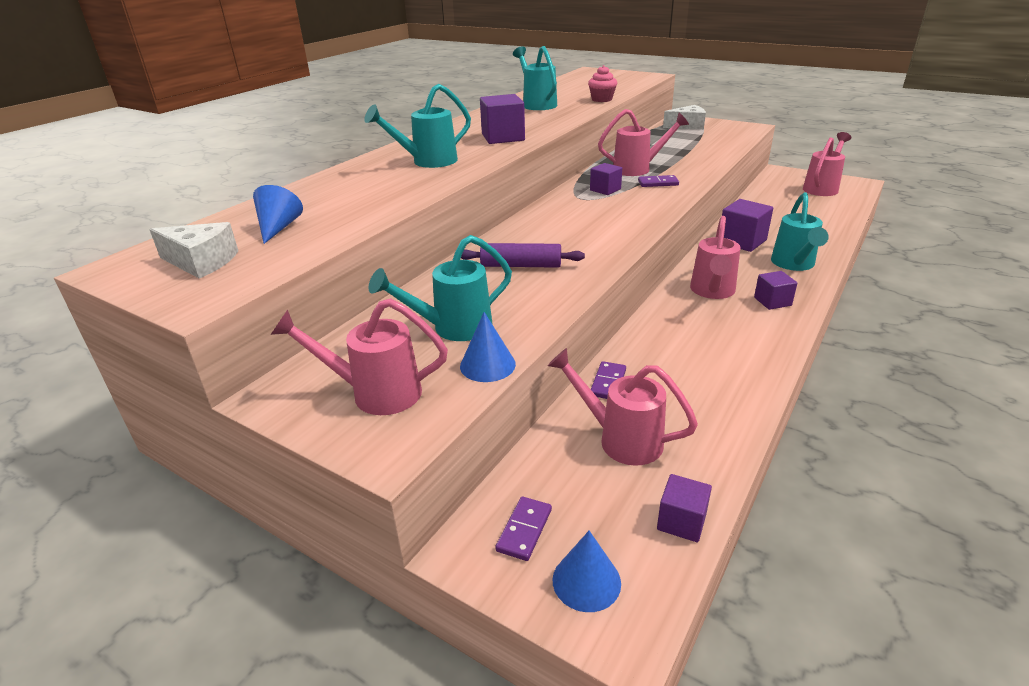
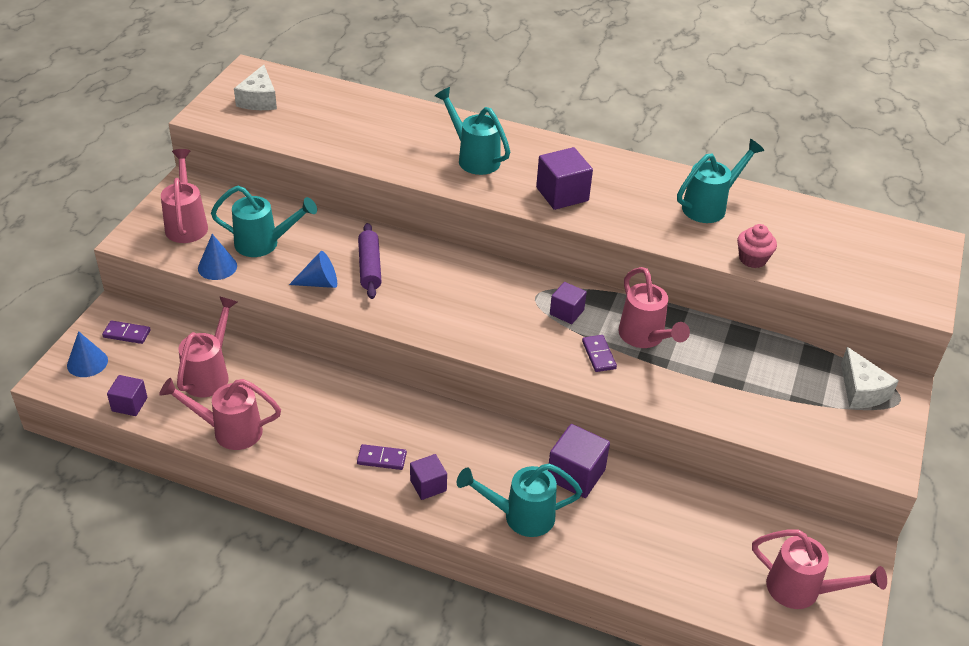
camera: 75 degrees right, 10 degrees up
(278, 228) = (316, 115): blue cone -> blue cone (319, 283)
(452, 328) = (264, 244): turquoise watering can -> turquoise watering can turned 135 degrees clockwise
(608, 383) = (278, 365): purple domino -> purple domino (381, 458)
(712, 292) = (441, 439): pink watering can -> pink watering can (229, 431)

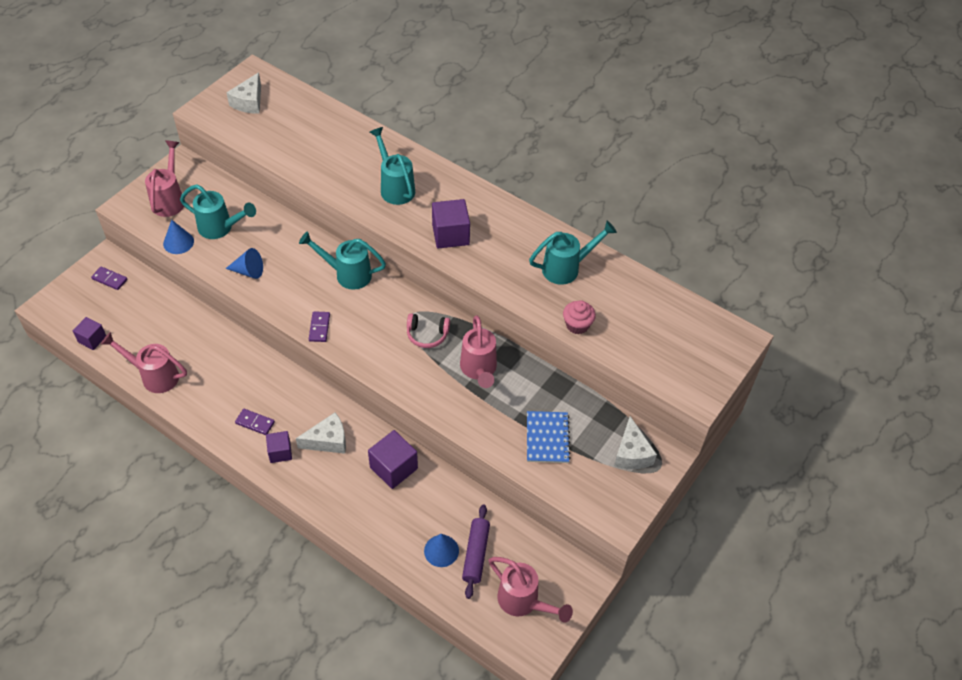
camera: 15 degrees right, 10 degrees up
(87, 362) = (74, 298): blue cone -> blue cone (441, 550)
(210, 374) = (157, 326): pink watering can -> none
(369, 267) = (291, 264): purple rolling pin -> purple rolling pin (475, 554)
(482, 460) = (328, 440): none -> white cheese
(520, 516) = (337, 492): turquoise watering can -> turquoise watering can (347, 274)
(566, 312) = (427, 334): purple cube -> pink headphones
(599, 355) = (435, 378): purple domino -> purple domino (319, 328)
(760, 393) = (547, 438): none -> blue notebook

